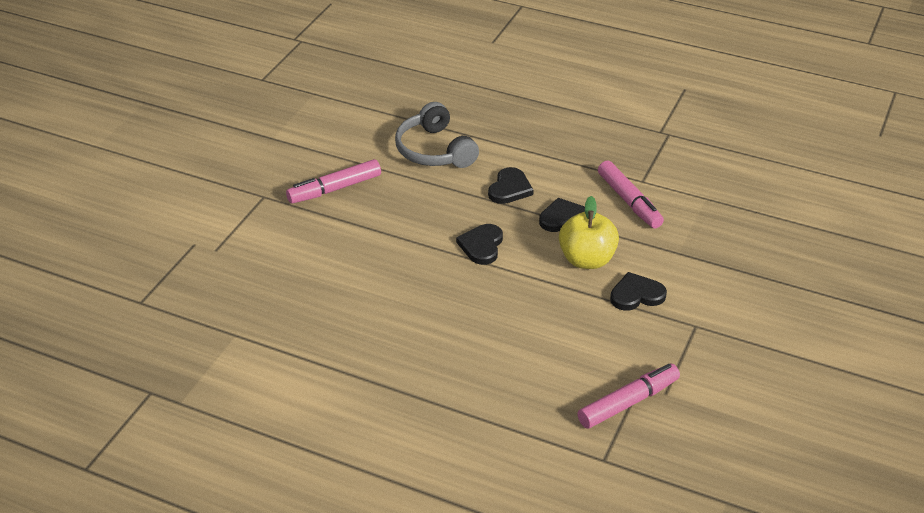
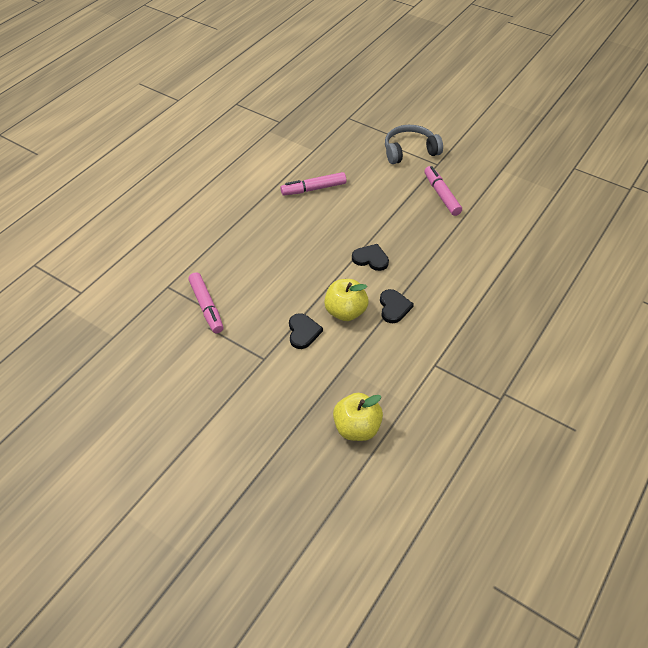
camera: 100 degrees right, 10 degrees up
(434, 150) = (483, 247): grey headphones -> grey headphones (410, 151)
(510, 189) = (433, 282): black heart -> none
(629, 201) = (409, 350): pink marker -> pink marker (313, 189)
(758, 233) = (357, 428): none -> yellow apple

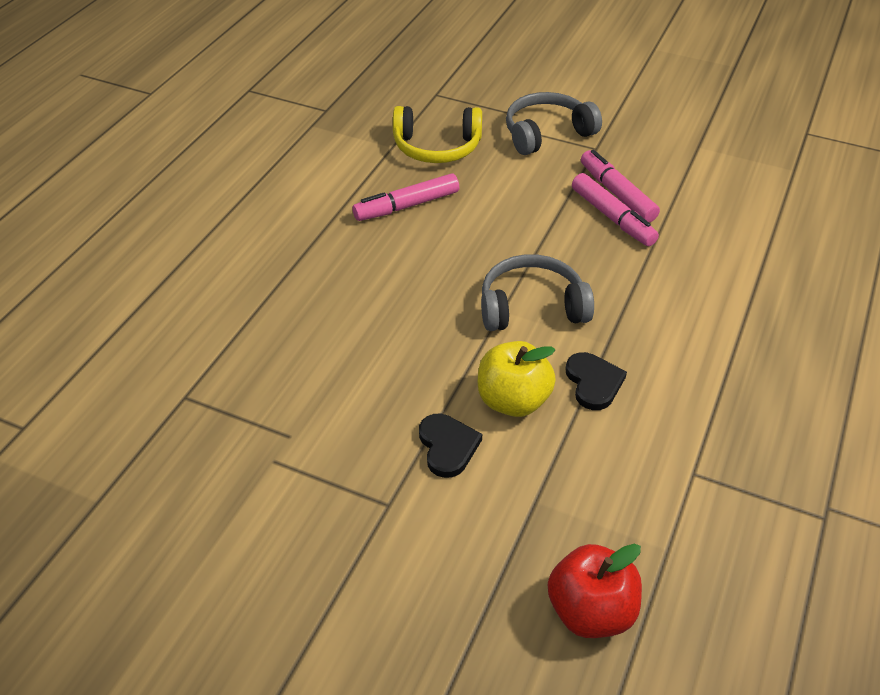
camera: 10 degrees left, 5 degrees down
(206, 307) = (263, 424): pink marker -> pink marker (612, 217)
(340, 153) = (437, 147): none -> yellow headphones
(357, 428) = (590, 611): yellow apple -> red apple
(371, 259) = (531, 306): black heart -> grey headphones

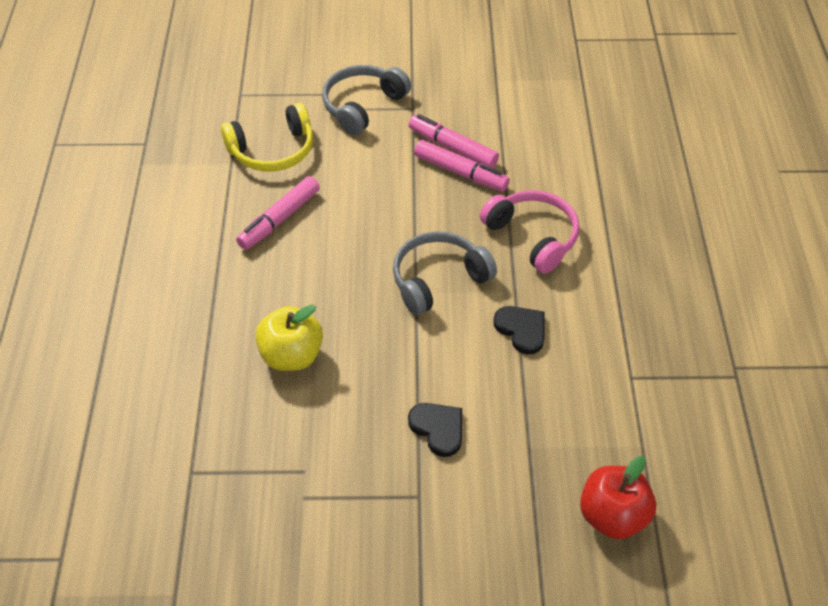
camera: 25 degrees left, 5 degrees up
(513, 401) = (468, 369): yellow apple -> yellow apple (291, 356)
(657, 298) = (533, 236): none -> pink headphones

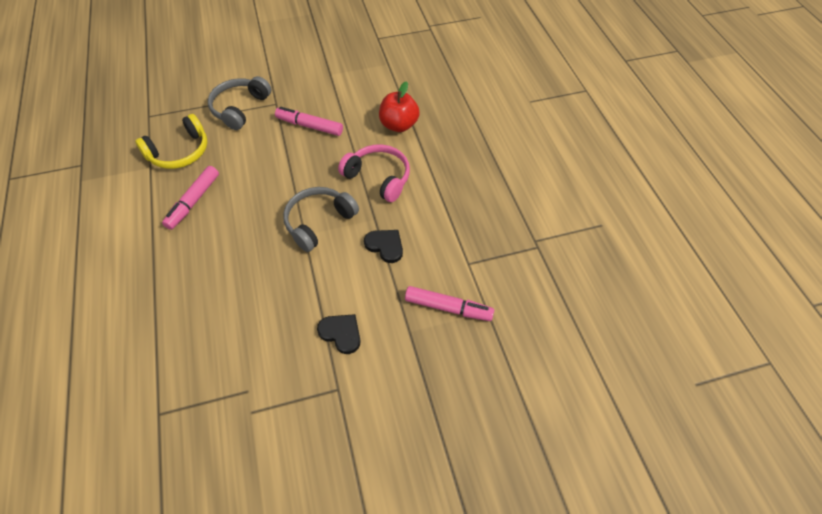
camera: 15 degrees left, 5 degrees up
(291, 356) = (221, 303): yellow apple -> none
(460, 172) = (319, 142): pink marker -> pink marker (448, 308)
(613, 516) = (479, 369): red apple -> red apple (399, 125)

